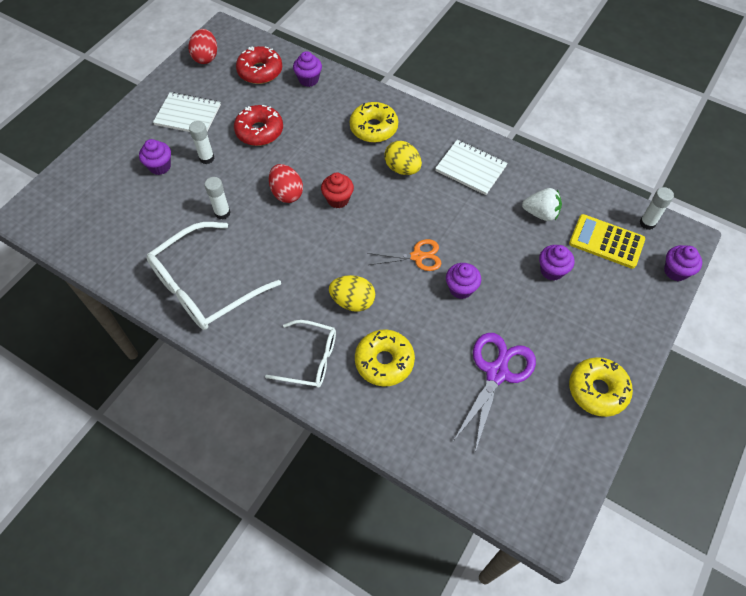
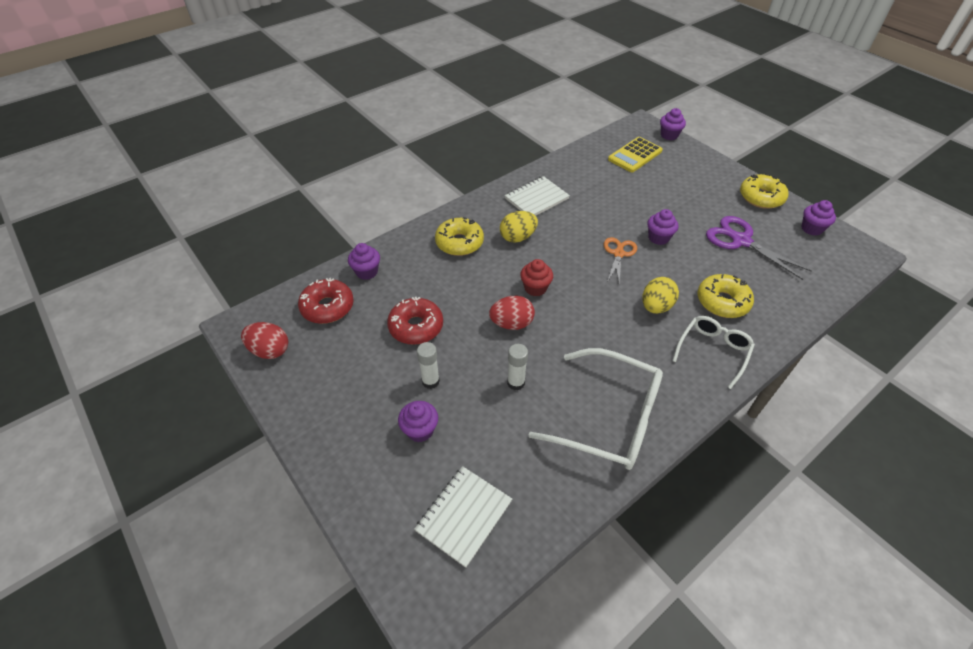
camera: 70 degrees left, 10 degrees down
(188, 115) = (353, 386): white notebook -> white notebook (464, 516)
(205, 286) = (609, 418): white glasses -> white glasses turned 45 degrees counterclockwise
(541, 213) = (597, 176): white strawberry -> none
(552, 270) = (653, 187): purple cupcake -> purple cupcake (811, 229)
(647, 223) = (624, 133): white glue stick -> none

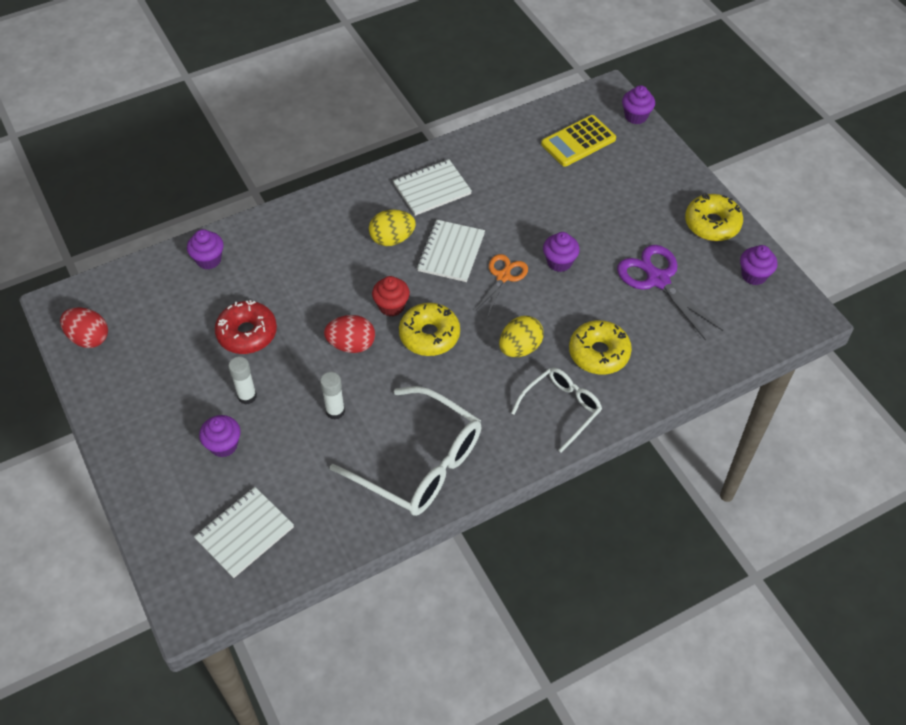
camera: 10 degrees right, 5 degrees up
(327, 307) = (157, 297): red donut -> none
(459, 243) = (322, 237): yellow donut -> yellow donut (429, 335)
(569, 241) = (451, 252): none -> white notebook

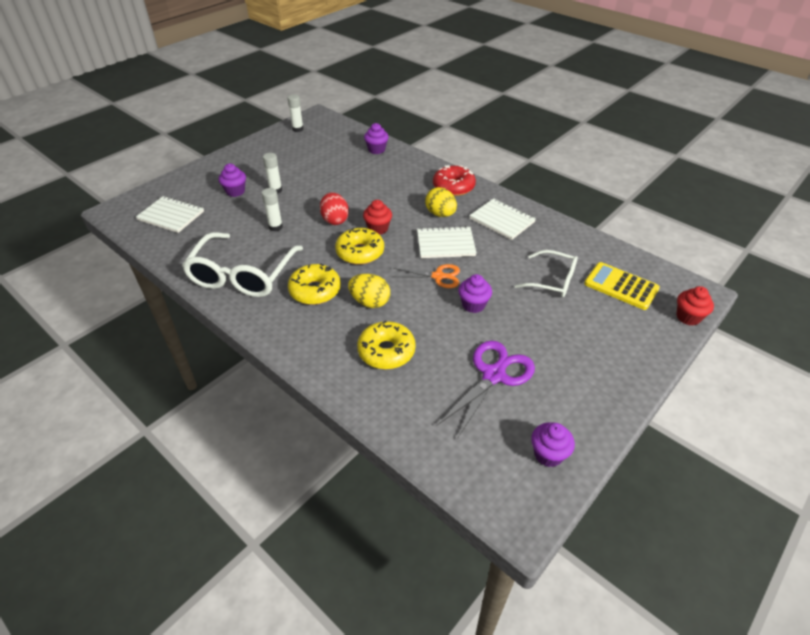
camera: 70 degrees right, 10 degrees down
(89, 338) = (297, 129): red egg -> white glue stick
(247, 333) = (325, 177): red donut -> red donut (453, 187)
(561, 409) = (317, 340): white glasses -> white glasses (552, 280)
(636, 116) = (688, 317): purple cupcake -> red cupcake
(712, 224) = (594, 404): yellow donut -> yellow donut (315, 290)

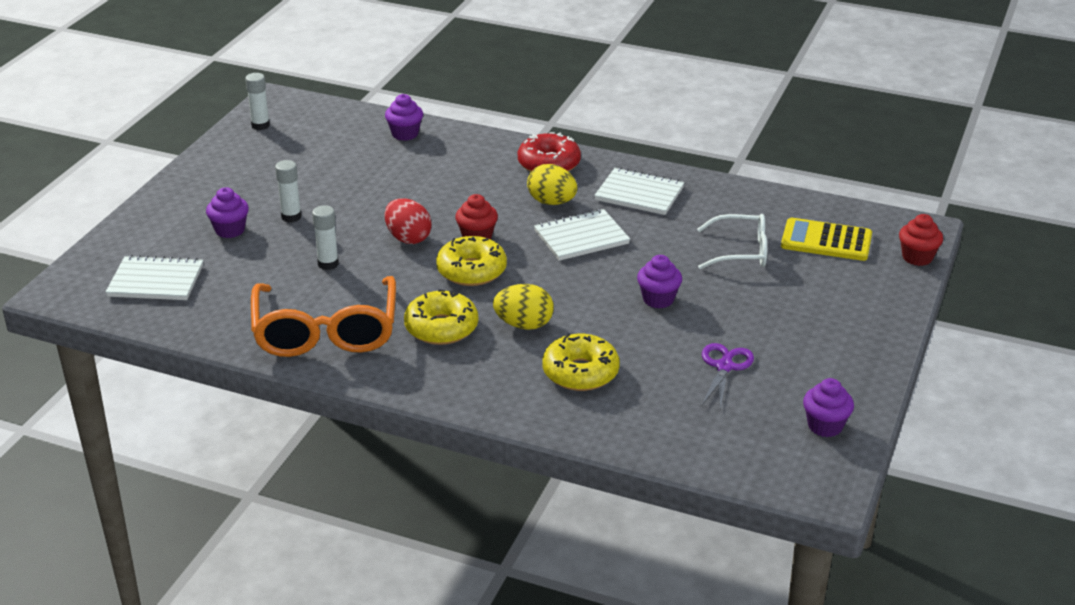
camera: 20 degrees left, 10 degrees down
(242, 275) = (326, 331): white glasses -> orange glasses
(438, 276) = (594, 277): orange scissors -> none
(493, 375) = (724, 367): purple scissors -> purple scissors, size x0.64

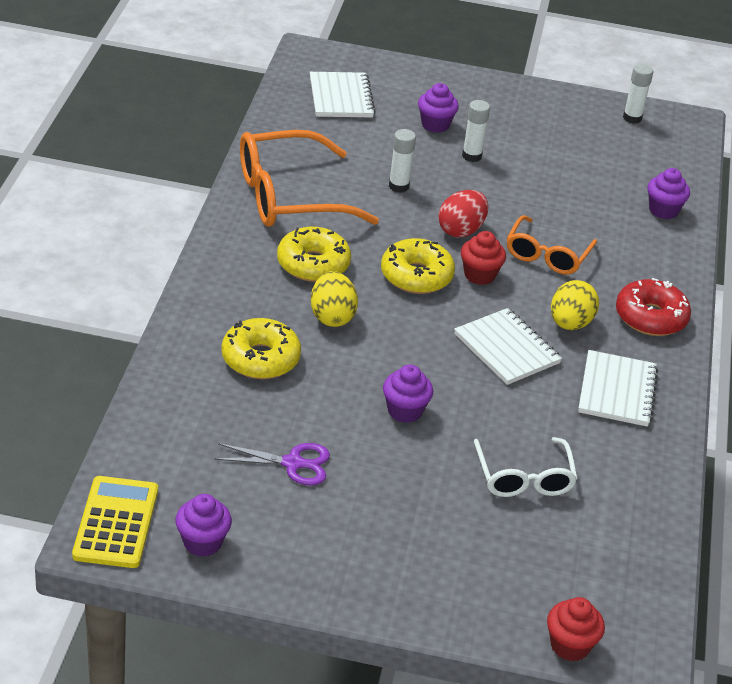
camera: 75 degrees right, 5 degrees up
(455, 199) = (547, 255): none -> orange glasses
(826, 241) = (577, 556): yellow calculator -> yellow calculator (116, 523)

